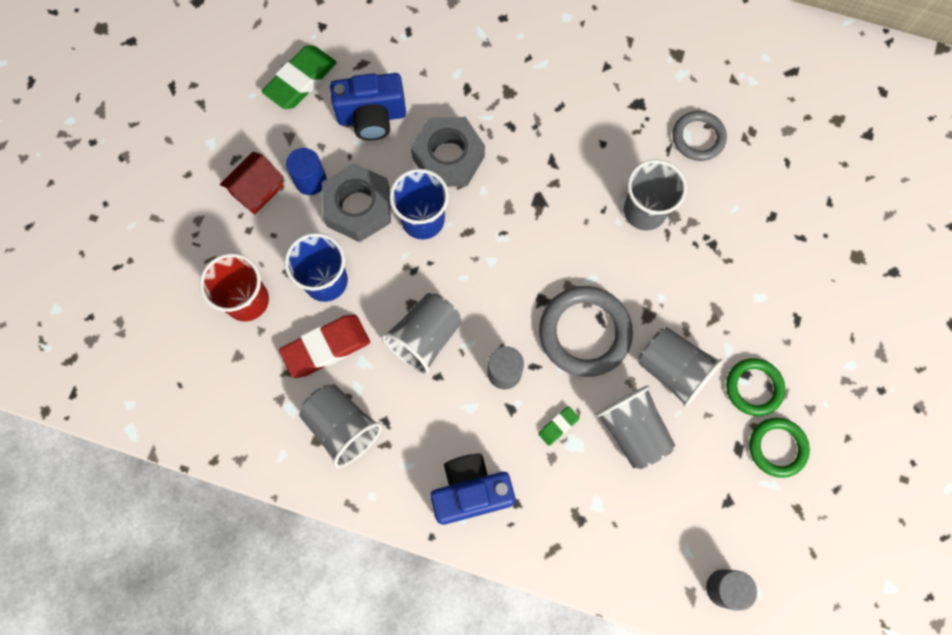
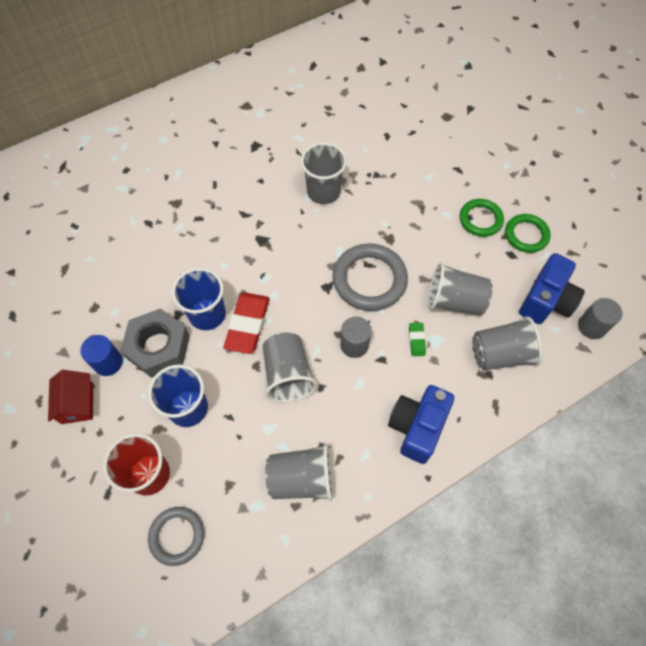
camera: 50 degrees left, 10 degrees down
(301, 80) = (33, 314): green eraser -> none
(326, 347) = (235, 445): red eraser -> red eraser (247, 325)
(372, 117) = (106, 290): blue camera -> blue camera (546, 301)
(448, 157) = (181, 267): grey nut -> none
(672, 370) = (434, 251): grey cup -> grey cup (500, 354)
(698, 138) = (306, 133): grey ring -> grey ring (177, 536)

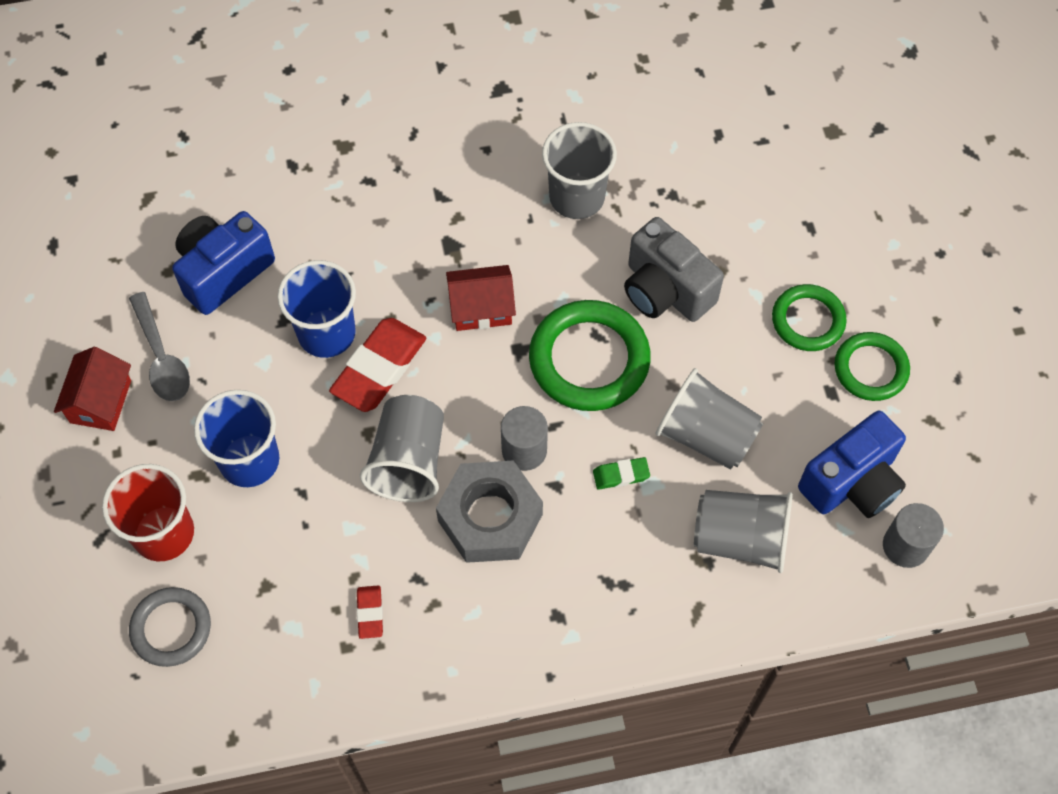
camera: 20 degrees right, 0 degrees up
(108, 362) = (162, 358): blue cylinder -> grey spoon
(158, 347) = (240, 358): grey nut -> grey nut (490, 517)
(294, 270) = (481, 308): none -> red house
(302, 478) = (370, 613): grey cup -> red eraser
(369, 279) = (589, 359): grey ring -> green ring
(395, 227) = (665, 290): none -> grey camera
(416, 340) = (621, 475): green eraser -> green eraser turned 60 degrees clockwise
(417, 427) = (565, 601): blue camera -> blue camera (224, 272)

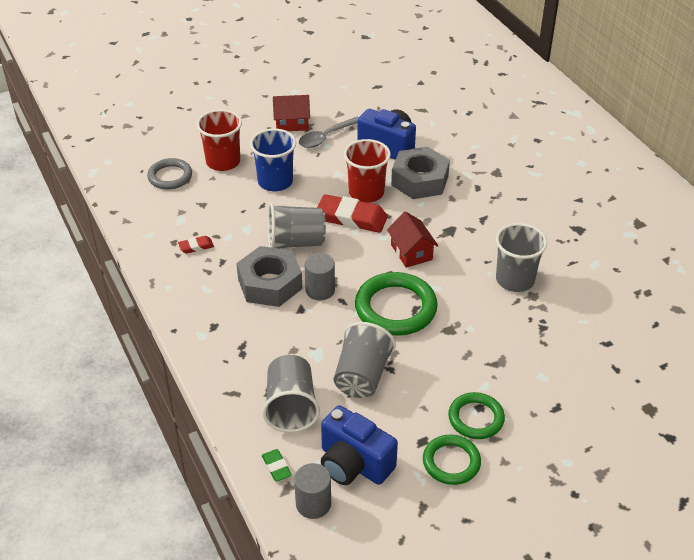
camera: 75 degrees right, 20 degrees down
(324, 252) = (420, 180): none -> grey nut
(326, 333) = (366, 193): blue cup -> red cup
(621, 475) = (318, 338): green eraser -> green eraser (276, 467)
(665, 290) = (464, 336): grey camera -> none

